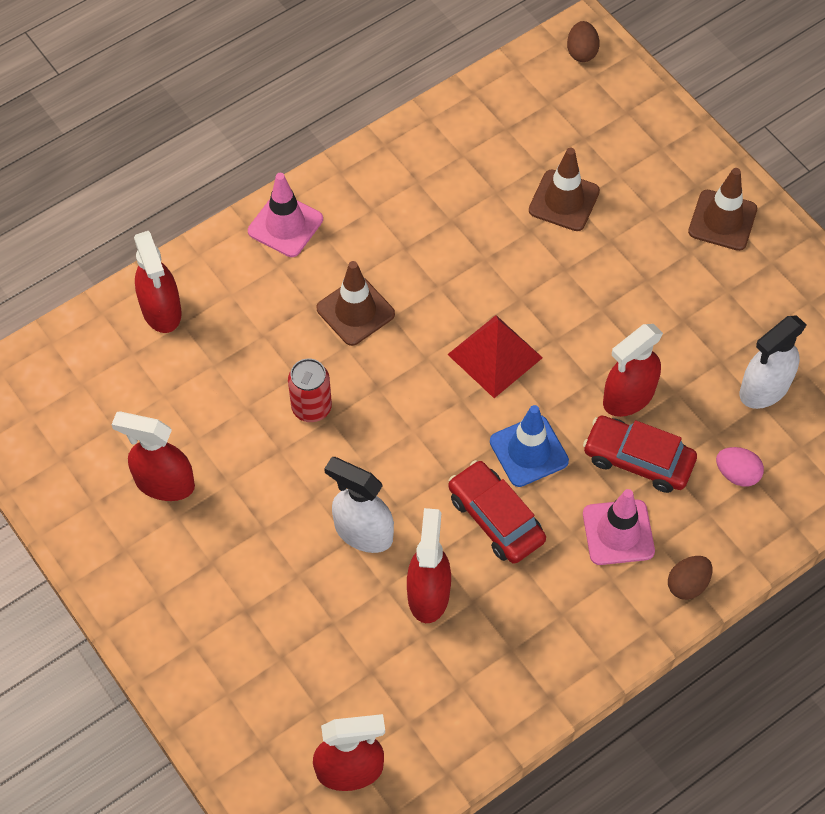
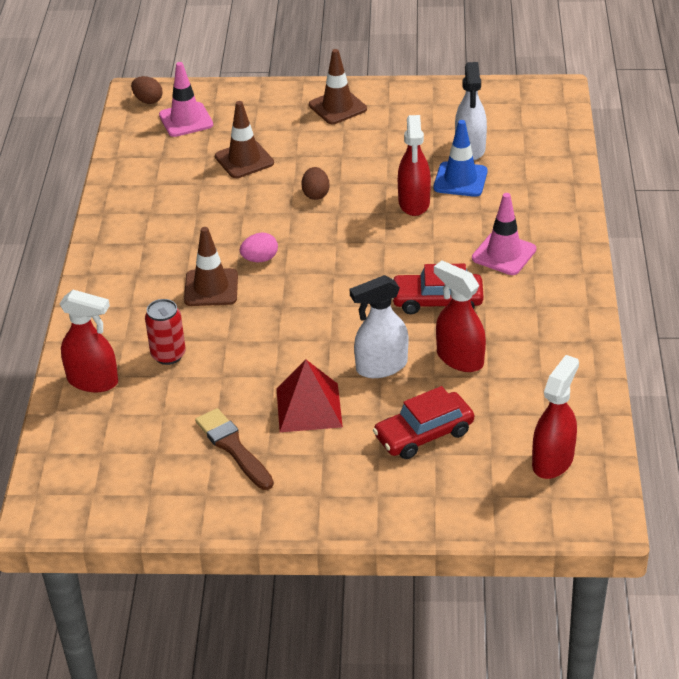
camera: 50 degrees left, 20 degrees down
(164, 483) = (233, 447): red spray bottle -> brown brush
(285, 225) = (104, 287): pink traffic cone -> pink traffic cone (186, 120)
(311, 407) = (259, 344): red can -> red can (168, 355)
(494, 356) = (319, 243): red pyramid -> red pyramid (309, 407)
(529, 451) = (405, 263): blue traffic cone -> blue traffic cone (460, 180)
(638, 459) = (462, 221): red car -> red car (424, 434)
(687, 584) = (569, 243): brown egg -> brown egg (316, 194)
(737, 474) = (515, 187): pink egg -> pink egg (260, 259)

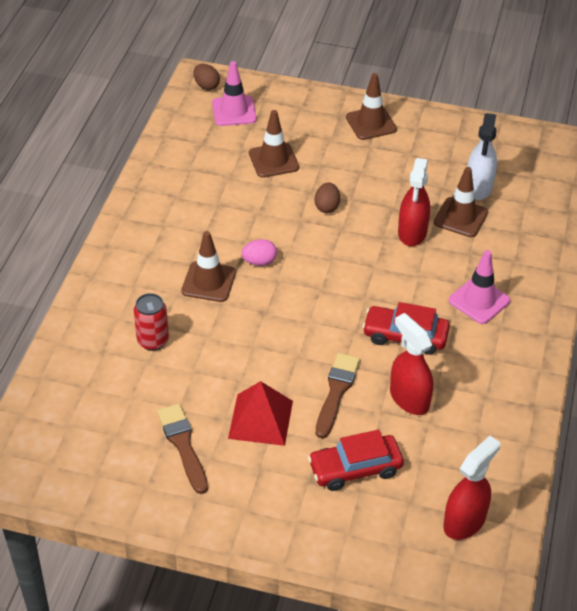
camera: 10 degrees right, 5 degrees up
(93, 381) = (81, 353): red spray bottle -> none
(381, 366) = (336, 392): white spray bottle -> brown brush
(460, 180) = (460, 217): blue traffic cone -> brown traffic cone

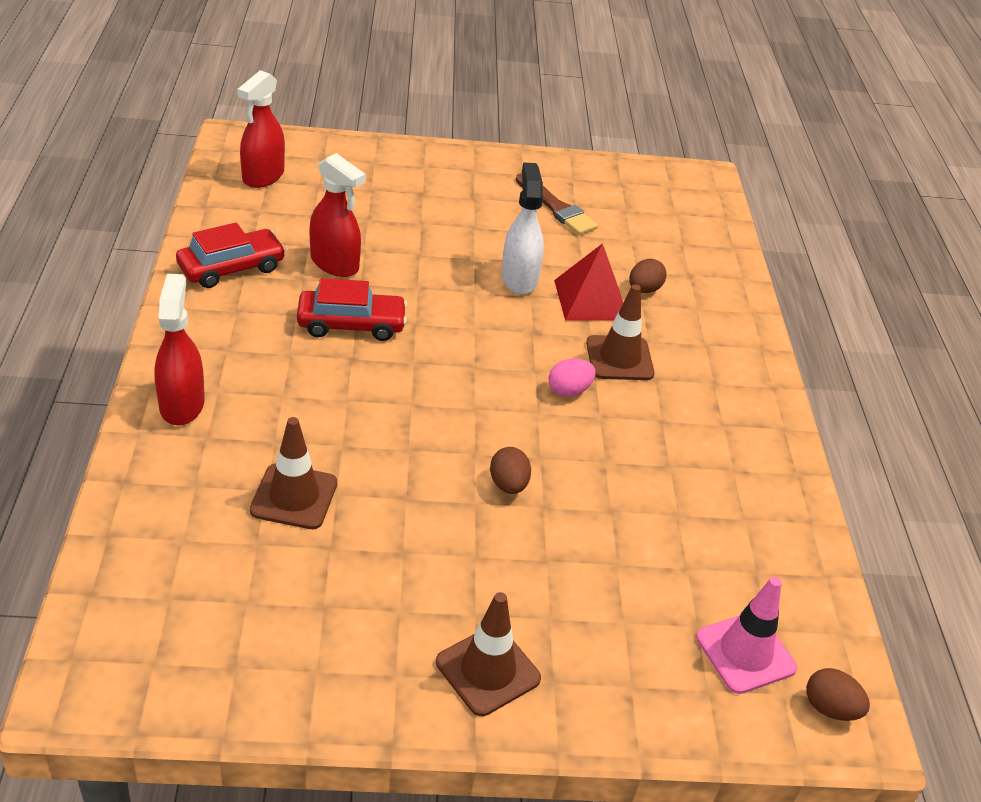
camera: 160 degrees right, 5 degrees down
(153, 341) = (644, 290): red can -> brown egg
(260, 419) = (490, 233): red pyramid -> red pyramid (591, 299)
(273, 160) = (626, 556): brown traffic cone -> none
(336, 392) = (418, 262): brown brush -> none
(355, 468) = (379, 204): red car -> red car (231, 268)
(412, 233) = (367, 460): red spray bottle -> red spray bottle (182, 404)
(478, 187) = (267, 558): white spray bottle -> white spray bottle (519, 278)
(479, 301) = (258, 376): pink traffic cone -> none

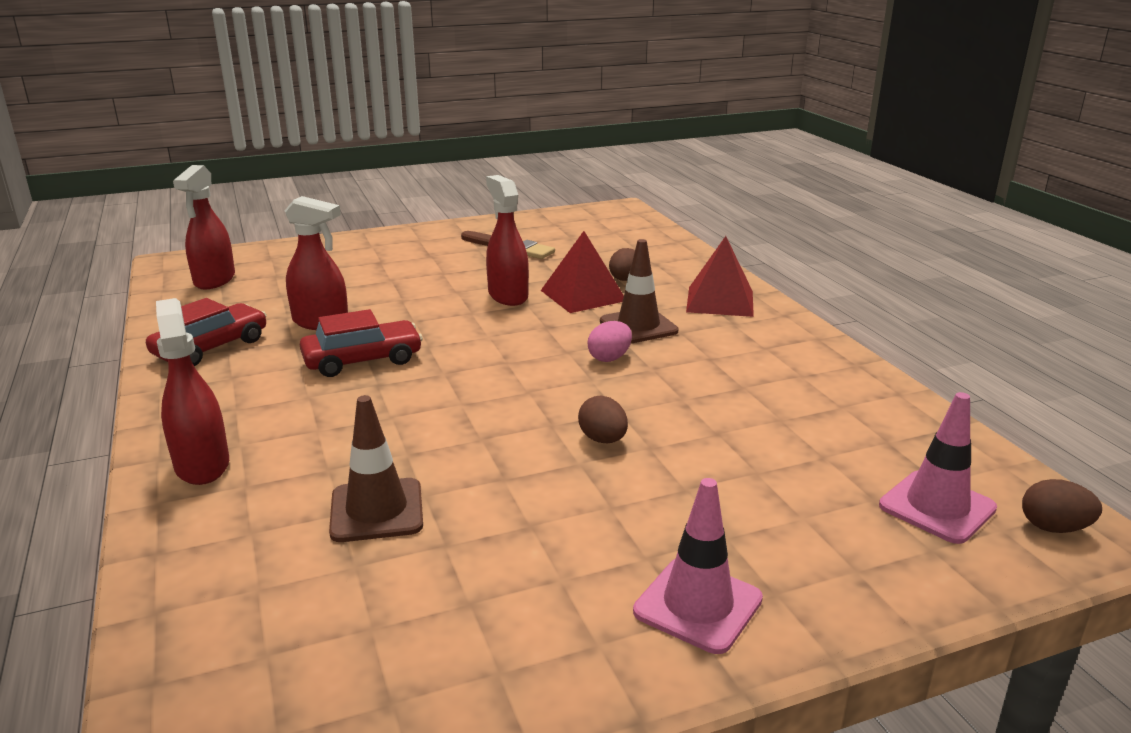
camera: 15 degrees left, 15 degrees down
(488, 670) = (698, 605): brown traffic cone -> pink traffic cone
(519, 278) = (508, 296): white spray bottle -> red spray bottle
(720, 349) = (720, 301): none -> red pyramid

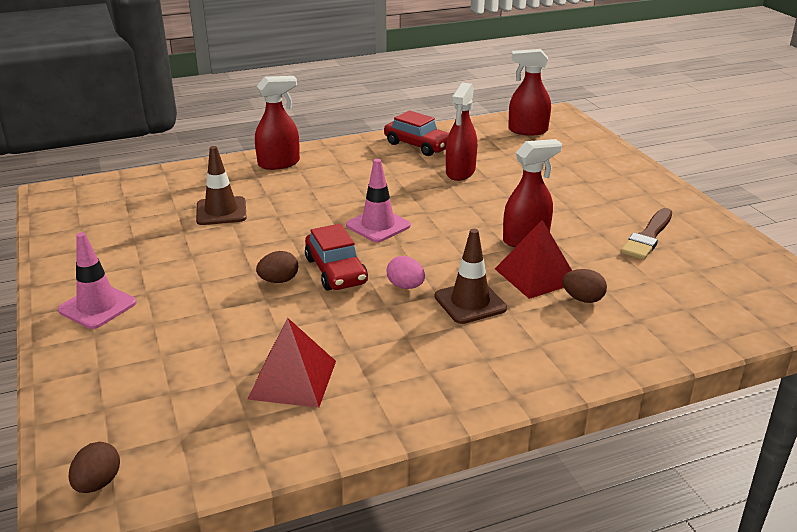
camera: 90 degrees right, 5 degrees up
(363, 360) = (401, 191): red car -> red car (335, 271)
(720, 301) = (540, 355): red pyramid -> red pyramid (293, 379)
(937, 507) = (148, 423): pink traffic cone -> pink traffic cone (378, 225)

